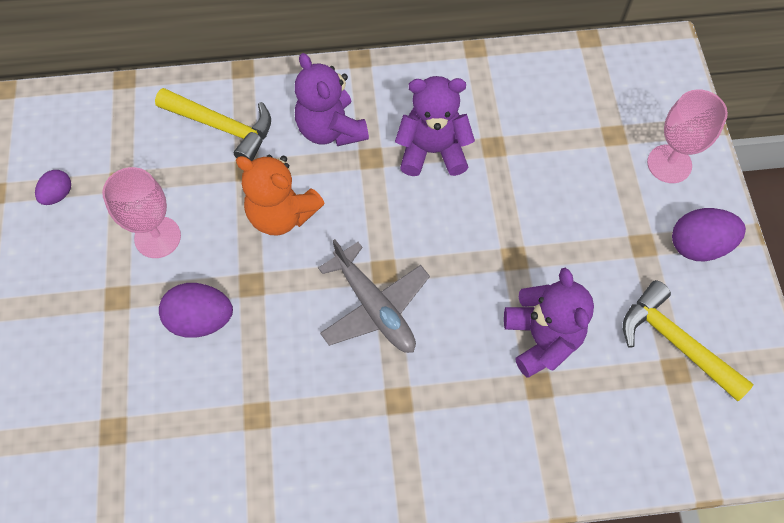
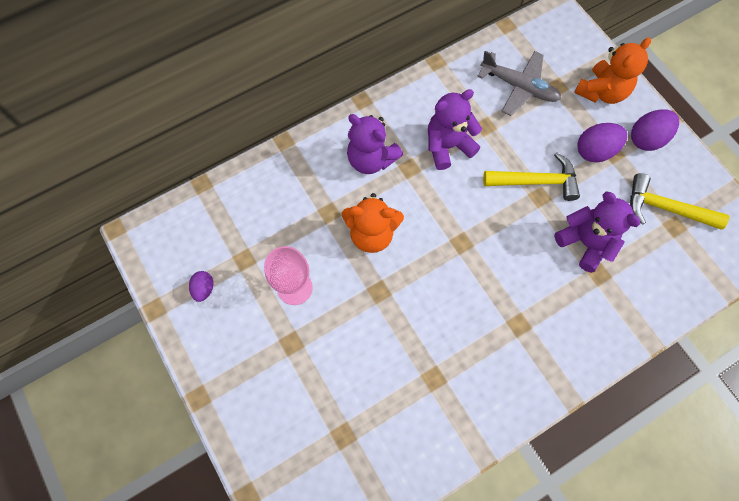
camera: 25 degrees left, 5 degrees up
(201, 319) = (359, 331): purple egg -> purple egg (595, 151)
(223, 127) = (295, 189): yellow hammer -> yellow hammer (536, 181)
(374, 307) = (469, 270): grey plane -> grey plane (519, 87)
(669, 164) = (601, 92): pink goblet -> orange teddy bear

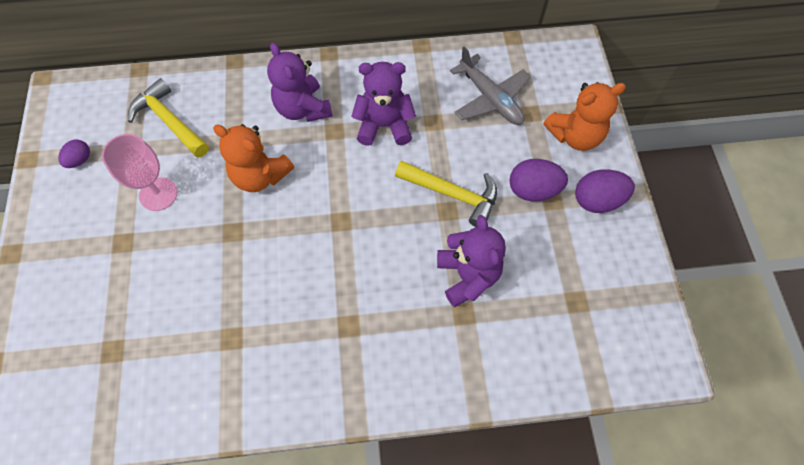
camera: 25 degrees right, 5 degrees down
(665, 208) = (576, 278): yellow hammer -> yellow hammer (169, 121)

